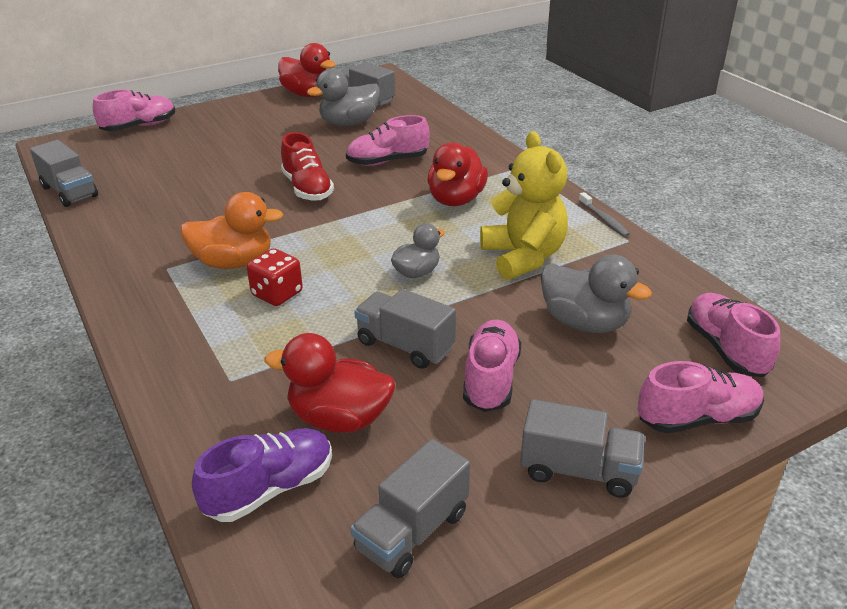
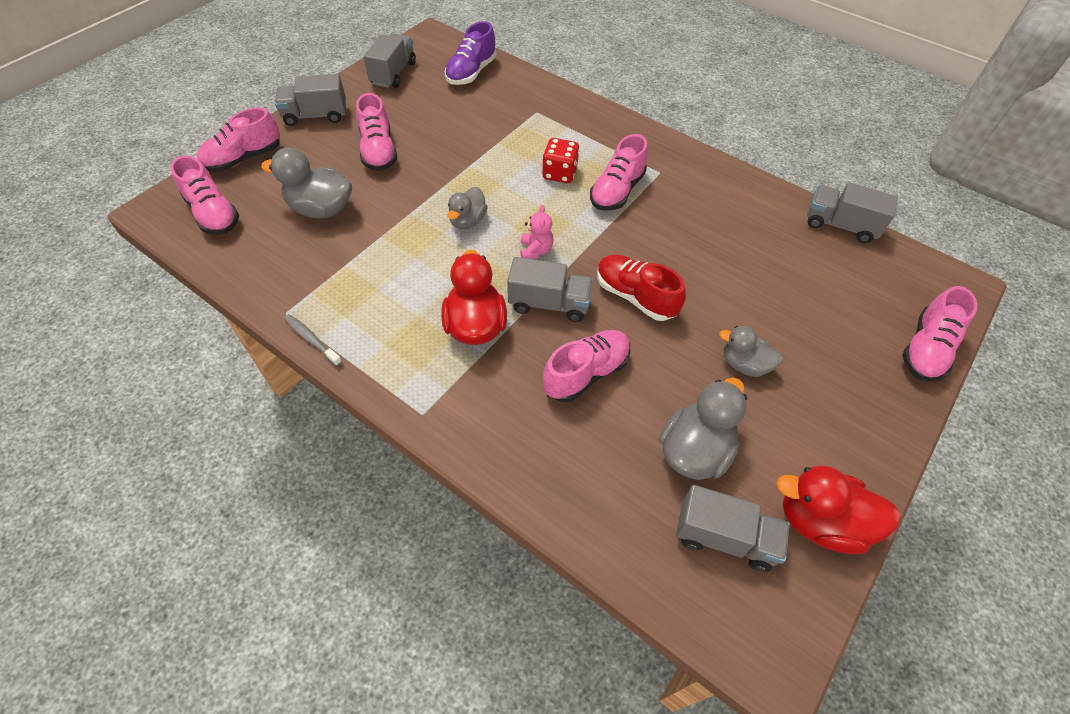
camera: 155 degrees right, 20 degrees up
(234, 262) = (617, 191): orange duck -> pink shoe
(270, 144) = (744, 364): none -> grey duck
(339, 418) = (458, 108): red duck -> none
(365, 234) = (535, 250): none -> pink teddy bear
(405, 345) = (444, 159): grey truck -> grey truck (549, 304)
(523, 257) = (383, 263): yellow teddy bear -> none

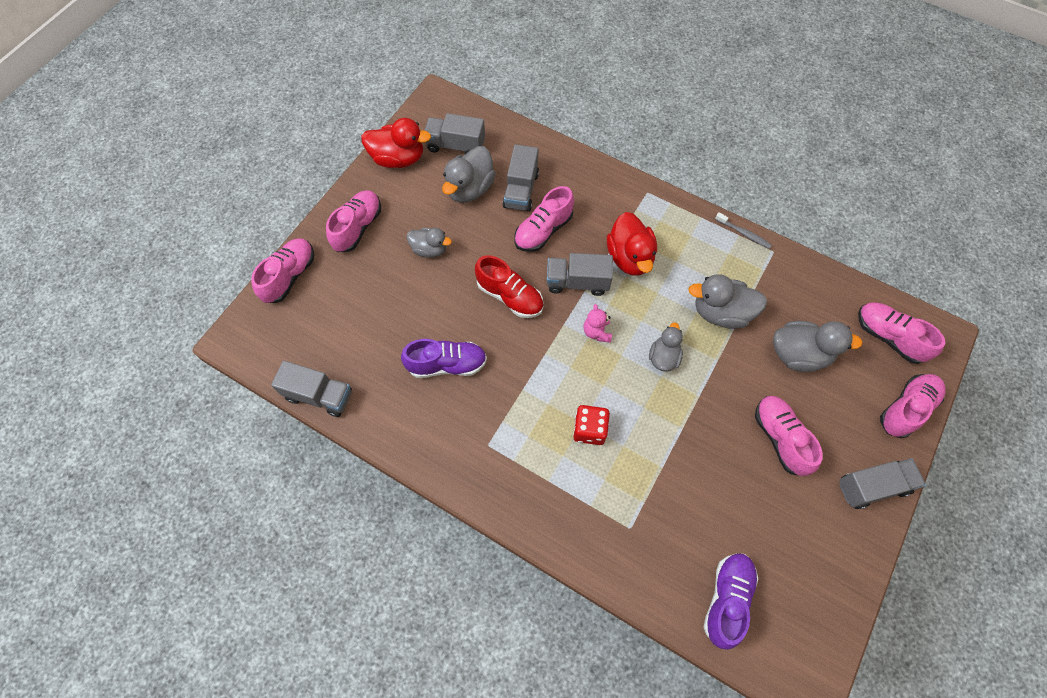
camera: 175 degrees right, 10 degrees up
(386, 254) = (721, 313): none -> grey duck
(393, 73) = (821, 582): grey truck -> grey truck (521, 190)
(617, 191) = (530, 412): pink shoe -> pink shoe (358, 227)
(706, 237) = (447, 364): none -> purple shoe

